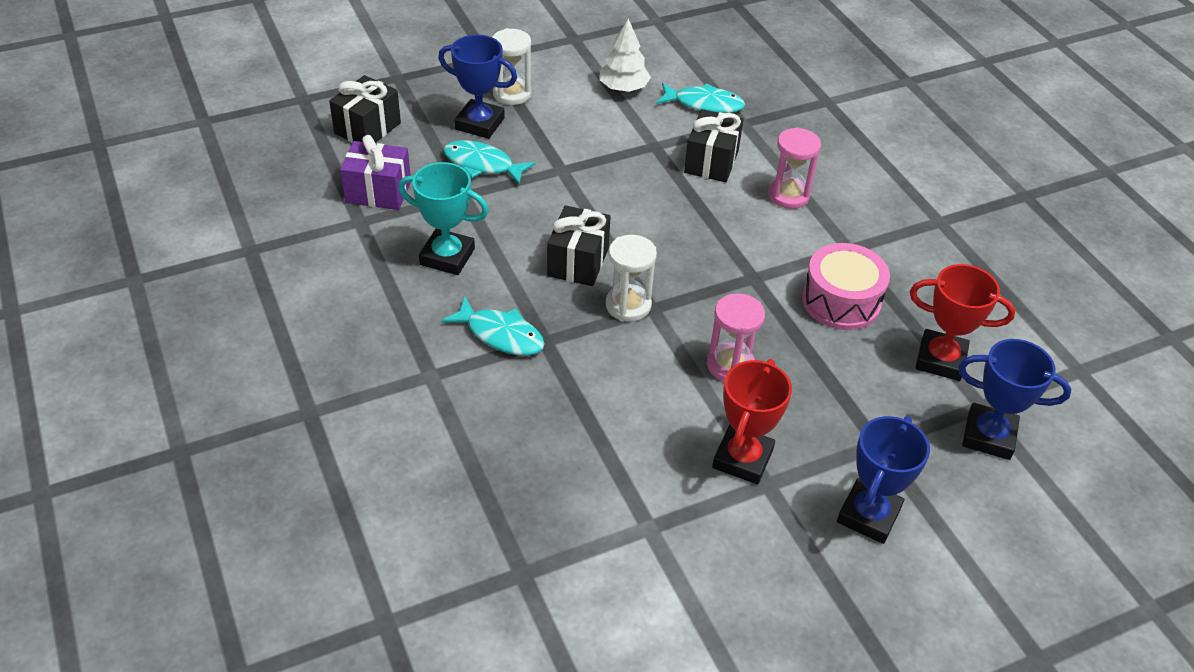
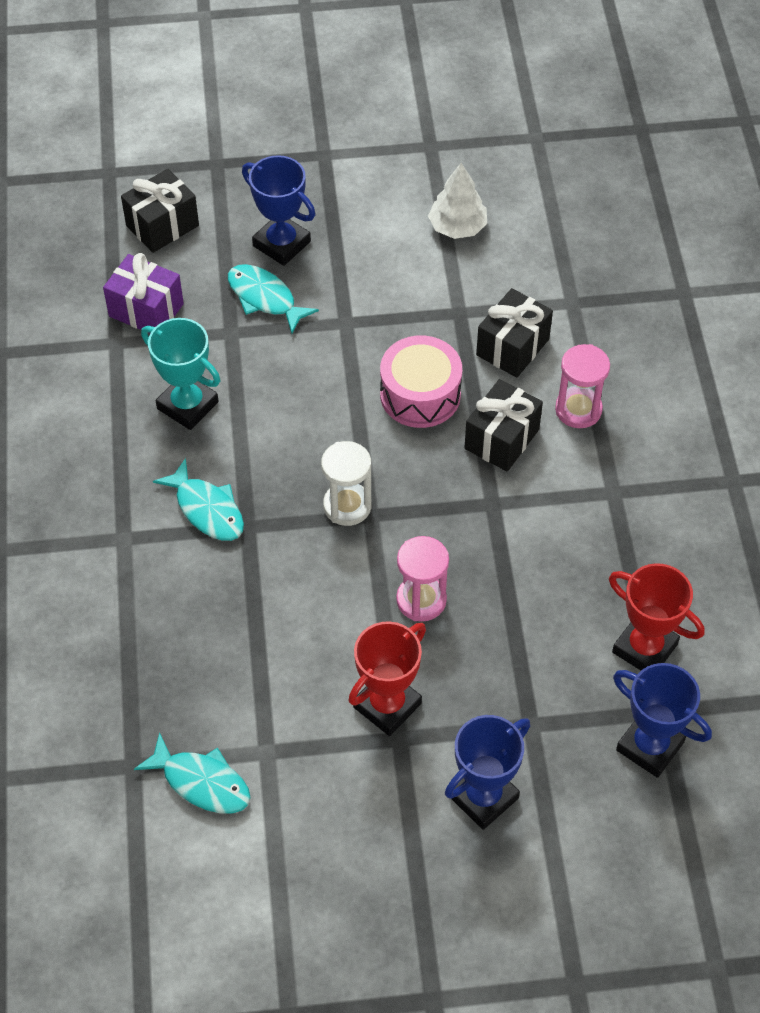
camera: 20 degrees right, 10 degrees up
(512, 94) = (331, 210): white hourglass -> none
(578, 262) = (317, 442): black gift -> black gift (502, 439)
(704, 104) = (539, 268): turquoise fish -> turquoise fish (202, 782)
(841, 301) = (572, 554): pink drum -> pink drum (420, 394)

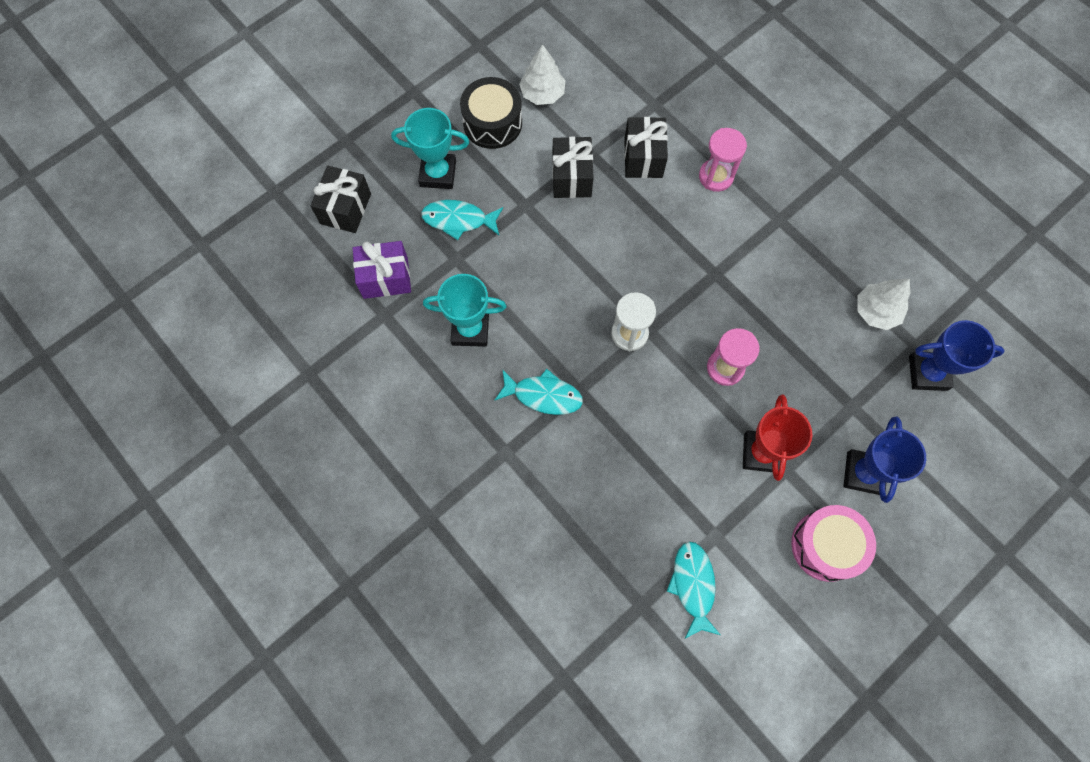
camera: 35 degrees left, 15 degrees up
(202, 782) = (693, 585): turquoise fish -> turquoise fish turned 90 degrees counterclockwise
(281, 244) = (438, 174): blue trophy -> turquoise trophy
(379, 227) = (492, 123): none -> black drum
(420, 394) = (613, 227): pink drum -> pink drum (826, 546)
(502, 439) = (686, 226): black gift -> black gift (571, 177)
(644, 648) = (876, 311): red trophy -> white tree

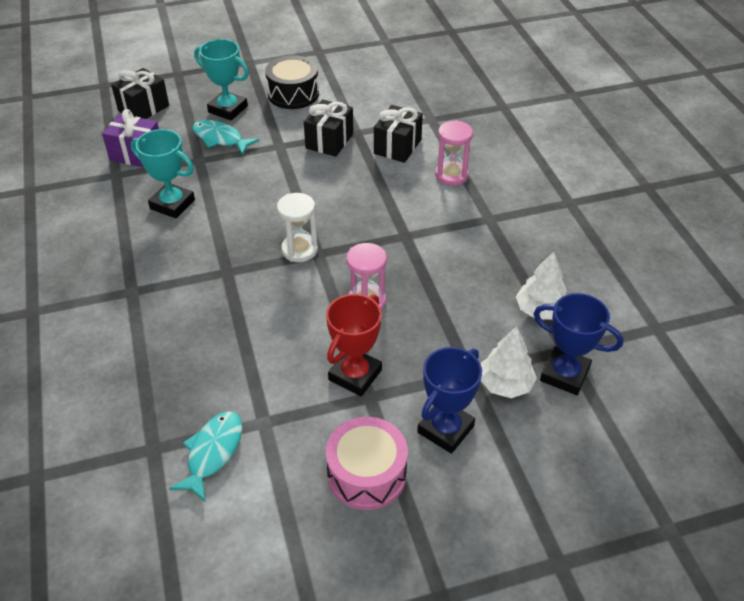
camera: 25 degrees right, 25 degrees down
(542, 93) = (345, 89): white tree -> white tree (505, 384)
(543, 395) = (194, 265): turquoise fish -> none

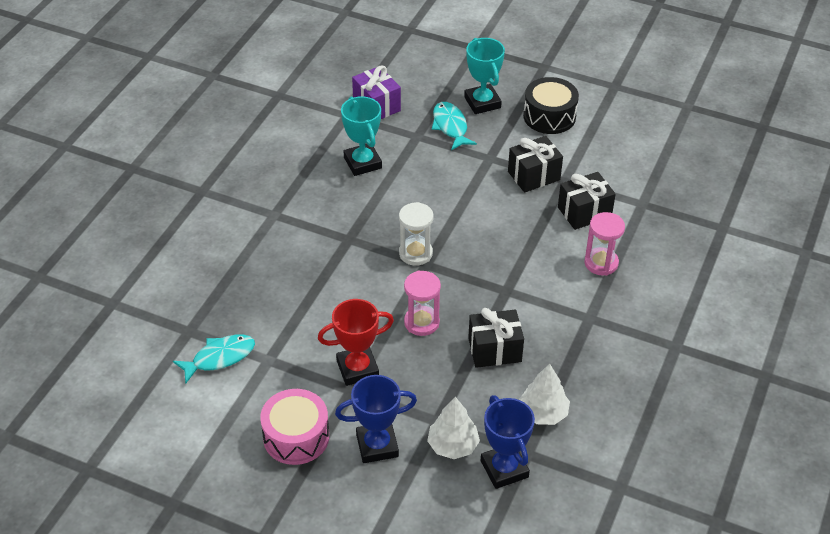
camera: 40 degrees right, 0 degrees up
(143, 108) = (419, 67): black gift -> black gift (494, 350)

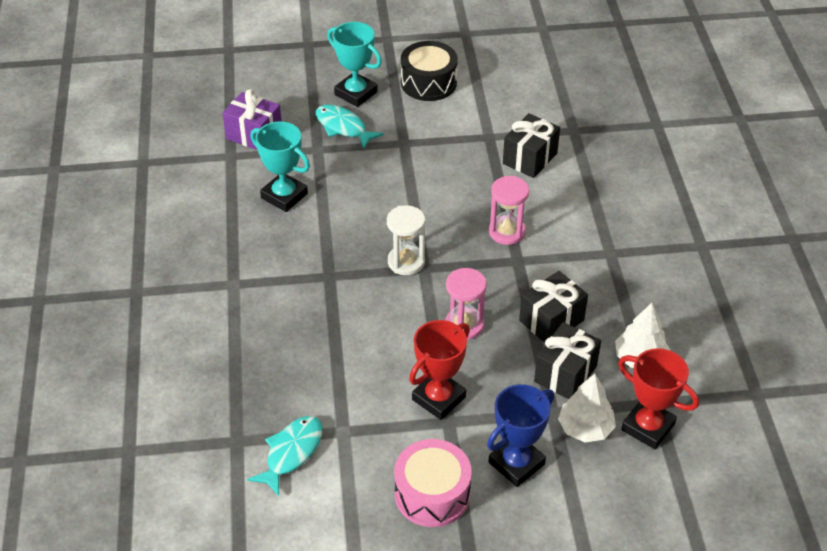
camera: 30 degrees left, 0 degrees up
(504, 469) = (648, 427): blue trophy -> red trophy
(534, 176) = (458, 143): black gift -> black gift (565, 374)
(601, 263) = (581, 199): pink hourglass -> pink hourglass (507, 232)

